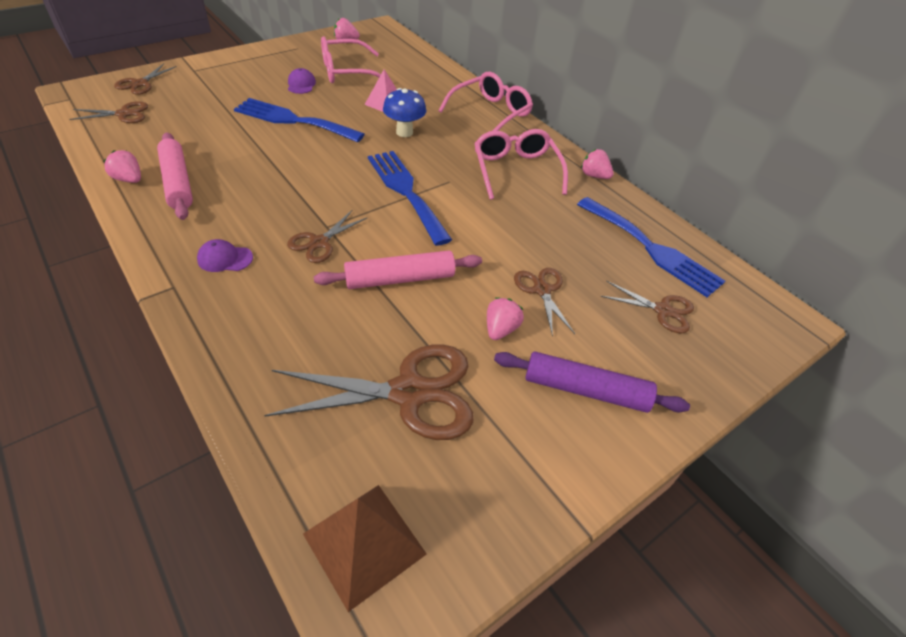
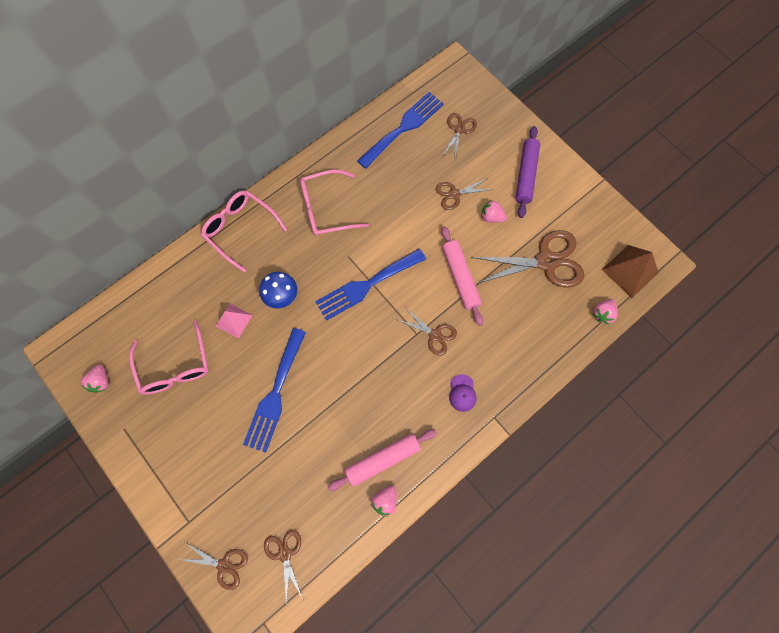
camera: 90 degrees left, 25 degrees up
(301, 84) = (206, 404): purple cap -> none
(409, 393) = (546, 261): brown scissors -> brown scissors turned 90 degrees clockwise
(594, 176) = (325, 155): pink strawberry -> pink strawberry (602, 313)

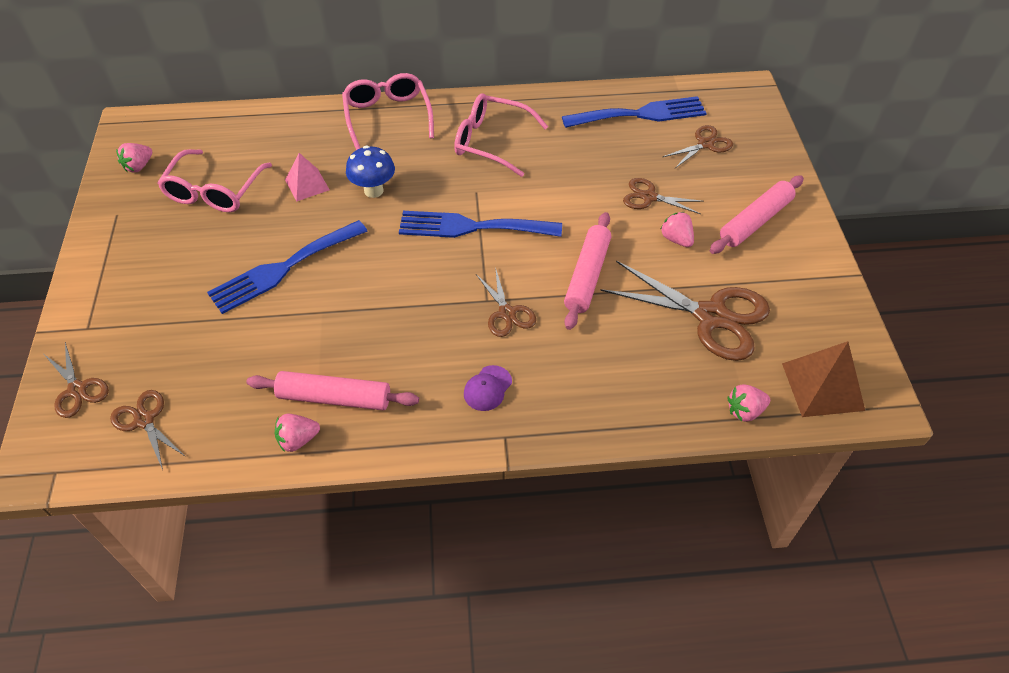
camera: 35 degrees right, 20 degrees down
(285, 554) = (144, 420): brown scissors -> brown scissors turned 60 degrees counterclockwise
(525, 175) = (755, 221): purple rolling pin -> pink rolling pin

